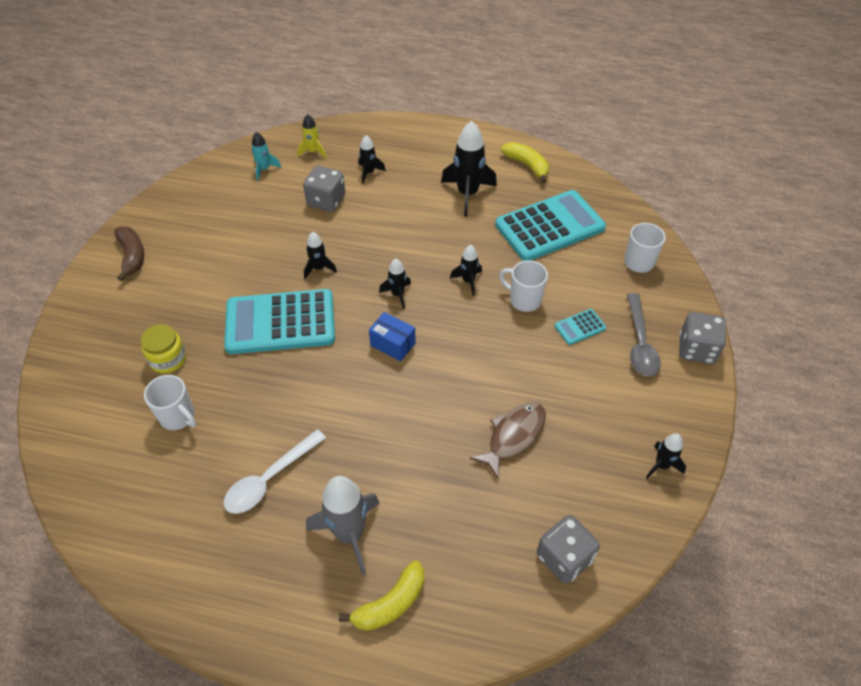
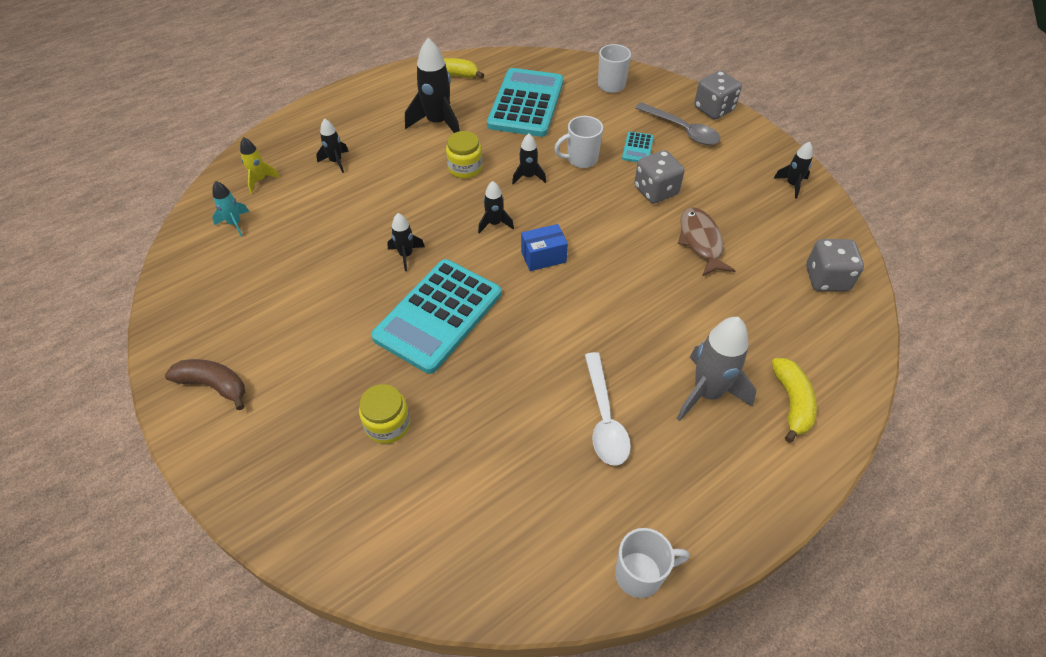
camera: 50 degrees left, 0 degrees up
(178, 417) = (468, 452): white mug -> white mug (640, 574)
(326, 201) = (332, 206): grey dice -> grey dice (655, 191)
(437, 240) = (465, 168): none -> yellow jar

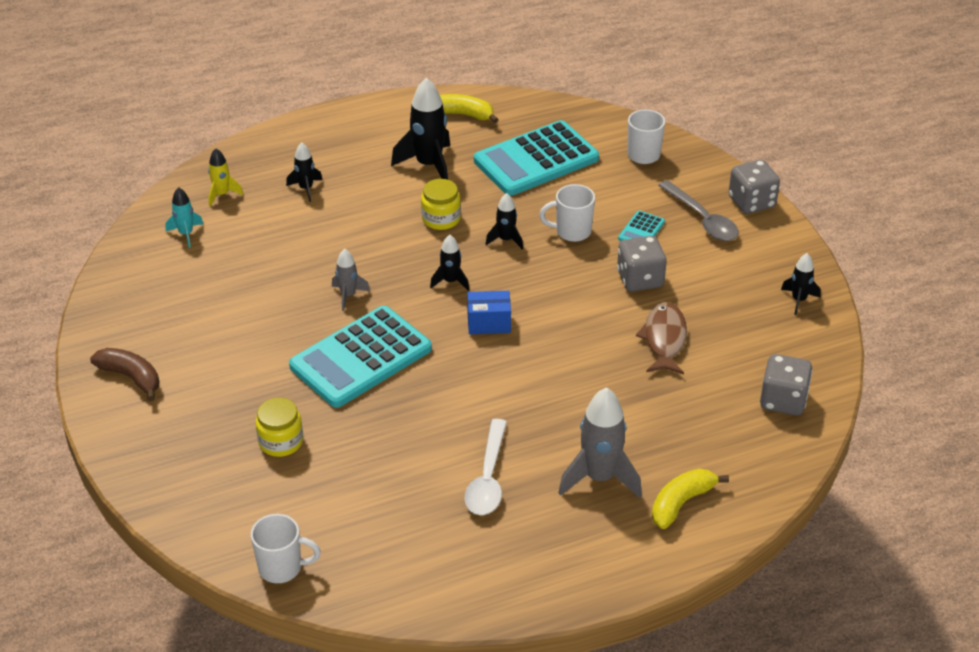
camera: 15 degrees right, 10 degrees down
(406, 255) = (348, 295): black rocket -> grey rocket
(526, 103) = (536, 160): turquoise calculator -> turquoise calculator turned 150 degrees counterclockwise
(640, 574) = (466, 604): white mug -> white mug (282, 568)
(792, 402) = (681, 503): yellow banana -> yellow banana turned 150 degrees counterclockwise

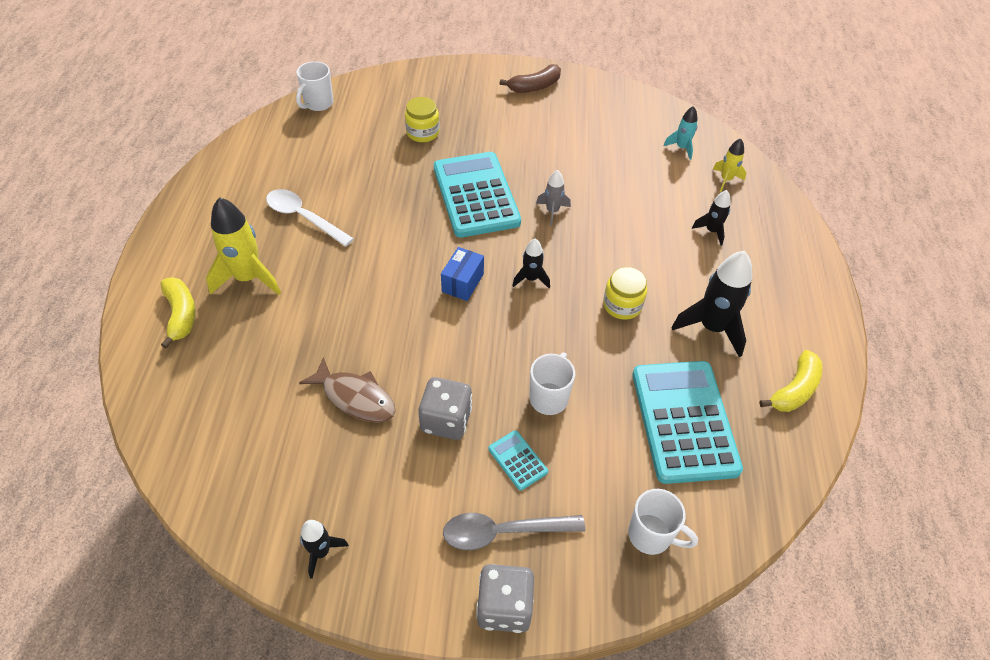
camera: 115 degrees right, 10 degrees up
(506, 240) = (566, 340): black rocket -> none
(600, 478) = (248, 278): grey rocket -> yellow rocket
(783, 400) = (212, 450): grey dice -> none

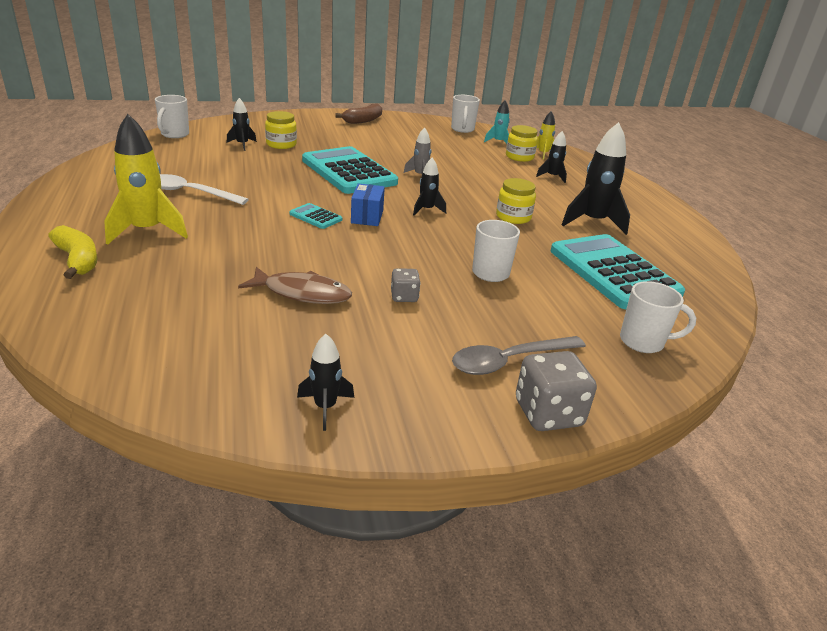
camera: 20 degrees left, 20 degrees down
(381, 130) = (242, 145): none -> black rocket
(446, 420) = (404, 297): grey dice -> grey dice, size x0.57
(517, 460) = (489, 313): turquoise calculator -> turquoise calculator (315, 217)
(649, 115) = (462, 129): none -> white mug
(692, 184) = (519, 157): none -> yellow jar
(794, 390) = (681, 246): yellow banana -> none

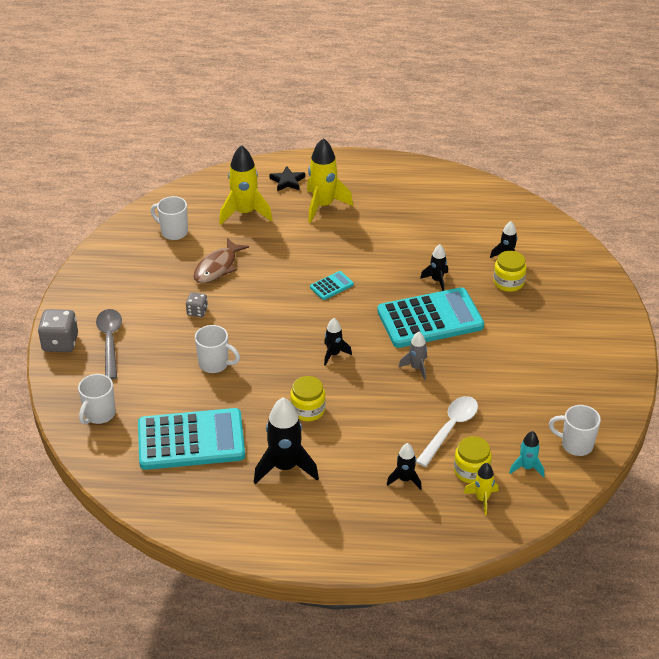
camera: 110 degrees right, 10 degrees up
(78, 260) = (287, 181): yellow banana -> black star
(163, 286) = (245, 213): none -> yellow rocket
(174, 134) = (533, 217): white mug -> white mug (173, 232)
(190, 192) = (389, 224): white spoon -> white spoon (450, 428)
(325, 407) = (106, 263): black rocket -> black rocket (437, 280)
(363, 120) = (600, 356): brown banana -> none
(367, 217) = (326, 315): blue box -> none

